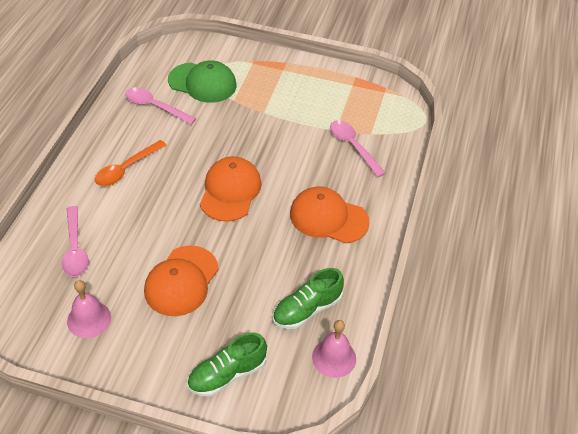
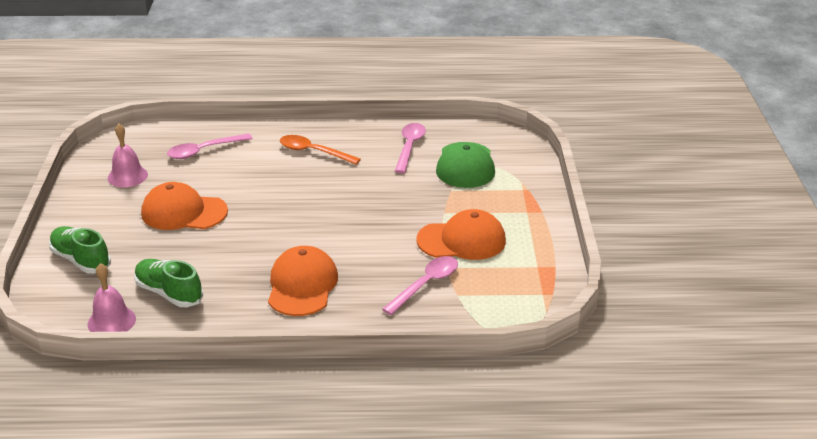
camera: 75 degrees right, 15 degrees down
(230, 191) = (312, 215): orange cap -> orange cap (462, 240)

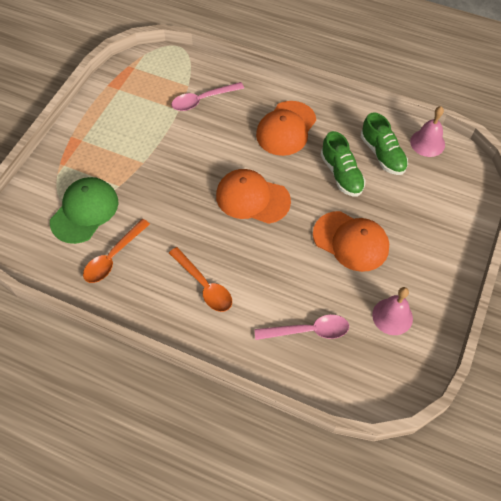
camera: 155 degrees left, 25 degrees up
(81, 260) = (445, 213): green shoe -> green shoe (341, 174)
(409, 147) = (113, 257): pink spoon -> orange spoon
(462, 240) = (151, 129): orange cap -> orange cap (252, 198)

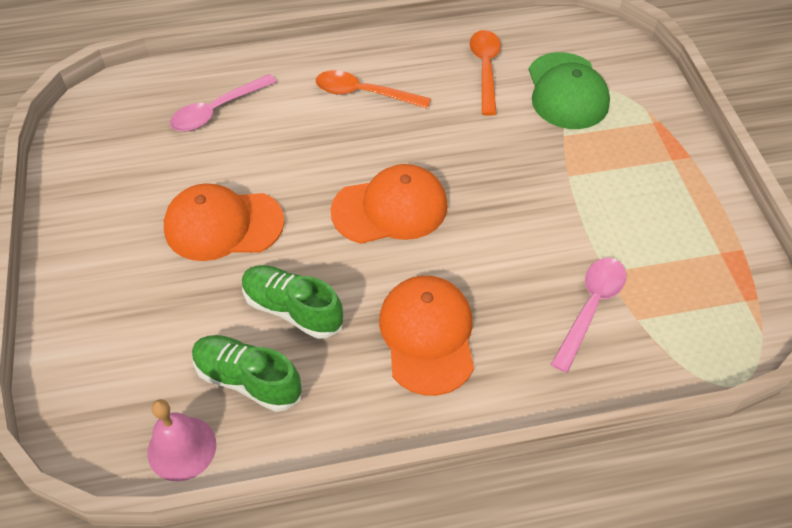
camera: 145 degrees right, 5 degrees down
(392, 316) = (125, 170): pink bell -> none

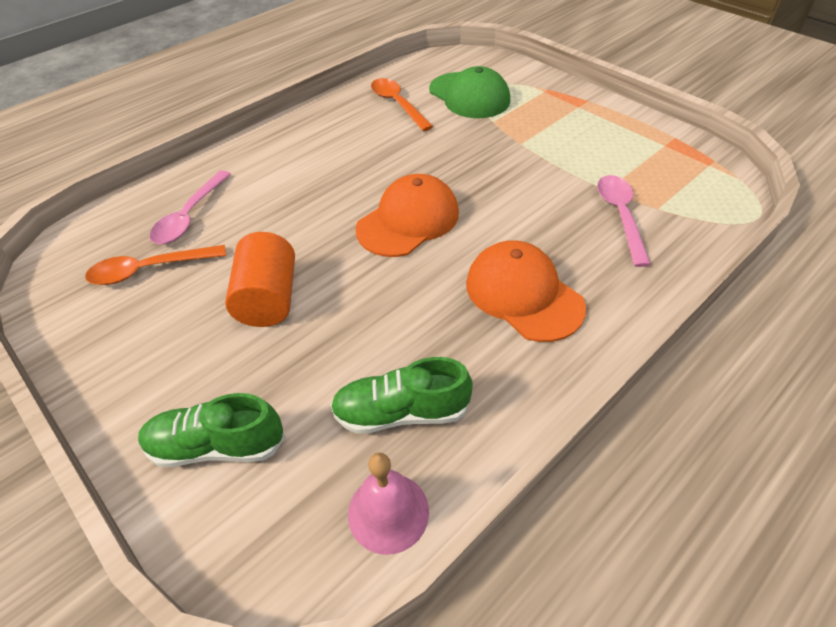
camera: 30 degrees left, 5 degrees down
(223, 225) = (268, 299): orange cap -> orange cylinder
(293, 309) = (392, 333): green shoe -> green shoe (217, 445)
(364, 93) = (315, 154): orange spoon -> orange spoon (149, 270)

